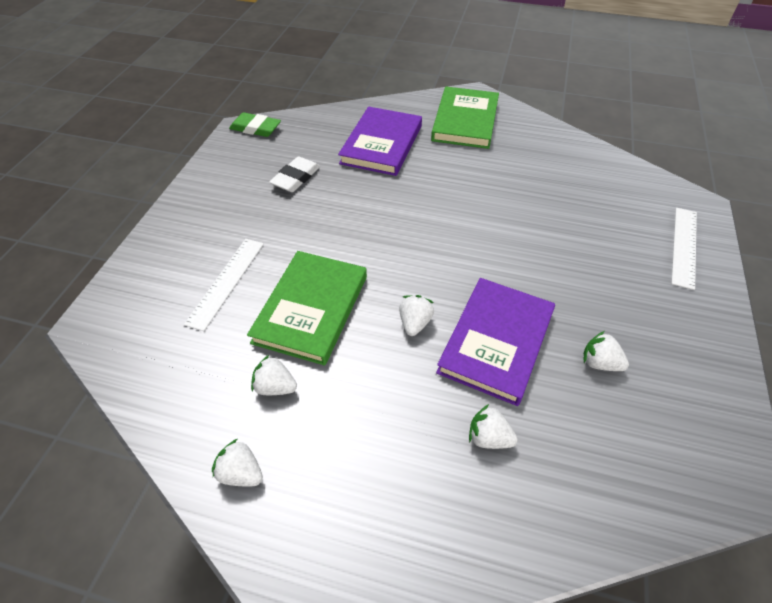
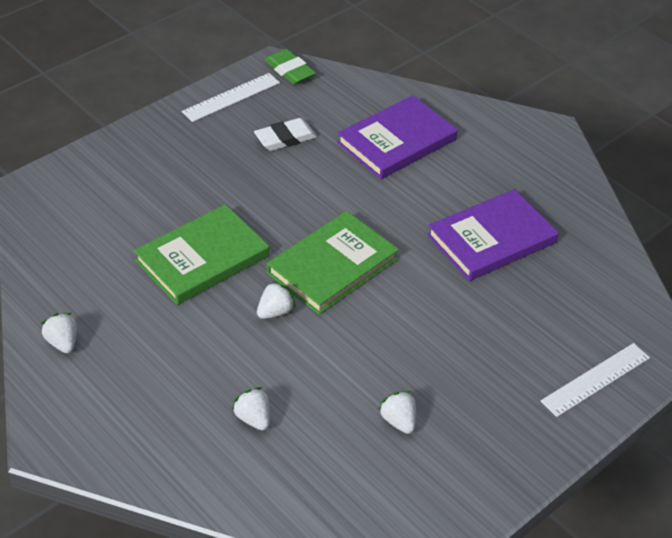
camera: 30 degrees right, 5 degrees down
(226, 282) = (153, 203): white ruler -> white ruler (231, 97)
(275, 387) = (129, 300): white strawberry -> none
(465, 121) = (508, 155): green book -> green book (332, 266)
(496, 342) = (328, 360): purple book -> purple book (491, 239)

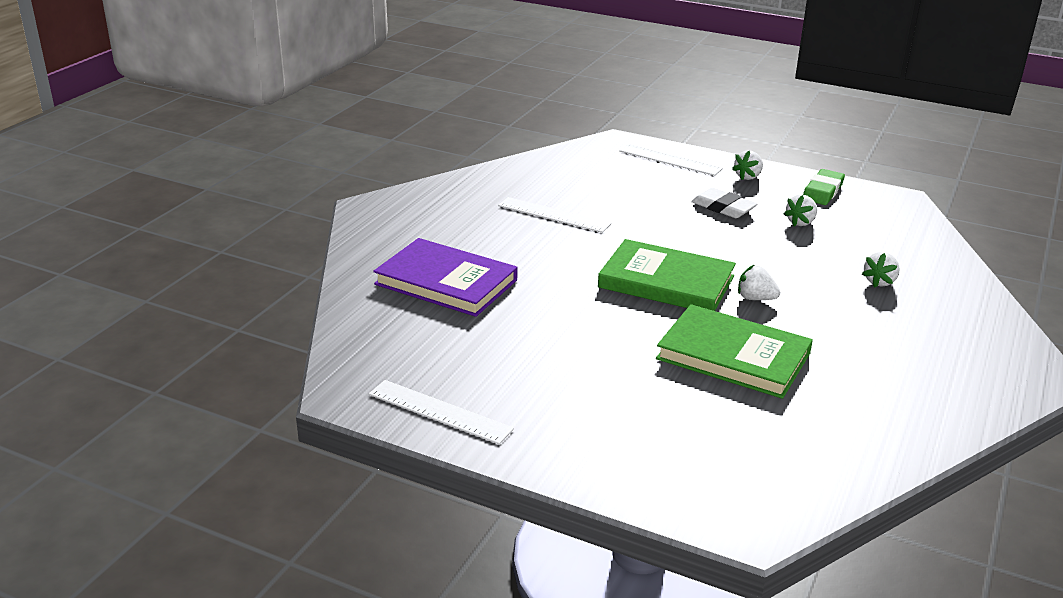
camera: 110 degrees left, 15 degrees down
(62, 342) = (937, 409): white strawberry -> white strawberry (748, 177)
(285, 138) = (493, 352): white eraser -> white eraser (723, 207)
(289, 70) = (352, 380): green eraser -> green eraser (822, 191)
(491, 239) = (554, 215): purple book -> white ruler

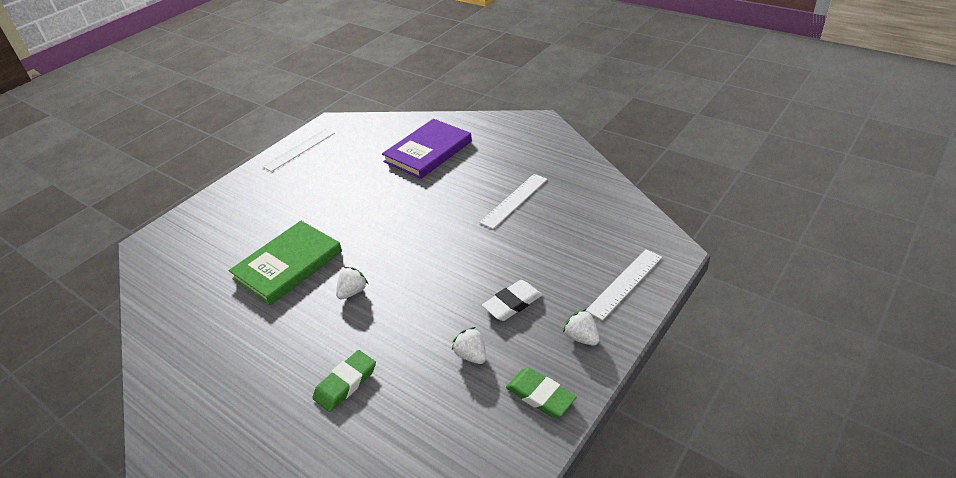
camera: 105 degrees right, 10 degrees up
(666, 282) = (394, 247): green book -> none
(879, 282) = (345, 383): white strawberry -> green eraser

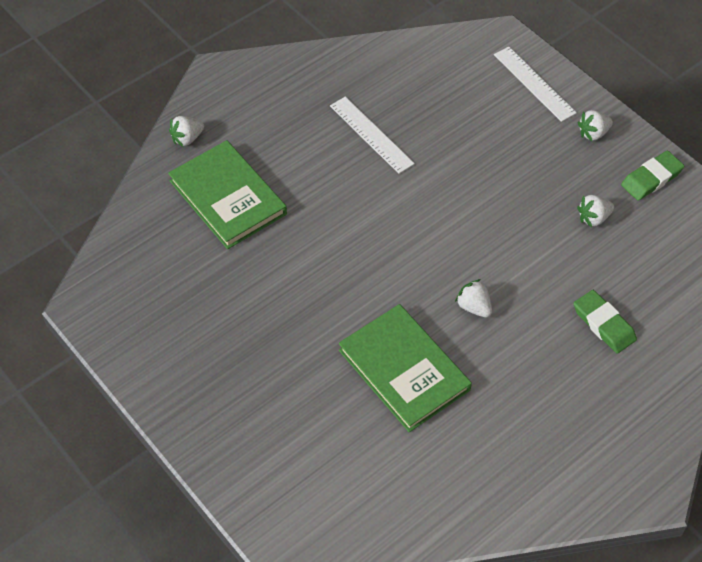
camera: 80 degrees left, 15 degrees up
(299, 149) = (141, 348): white ruler -> none
(428, 151) = (227, 197): purple book -> green book
(474, 124) = (187, 138): none -> white strawberry
(512, 303) = (534, 173): white eraser -> none

